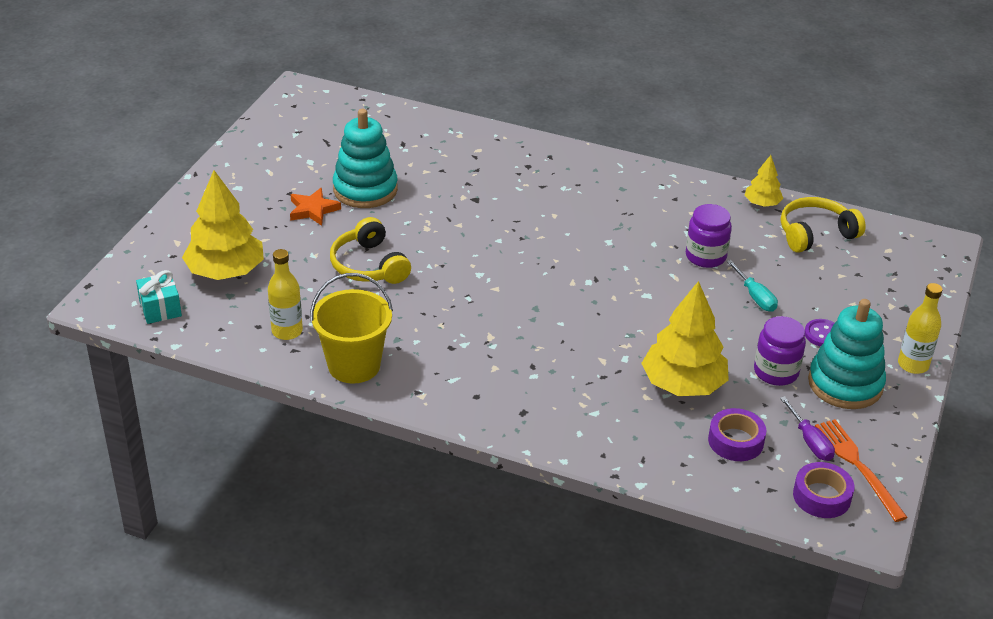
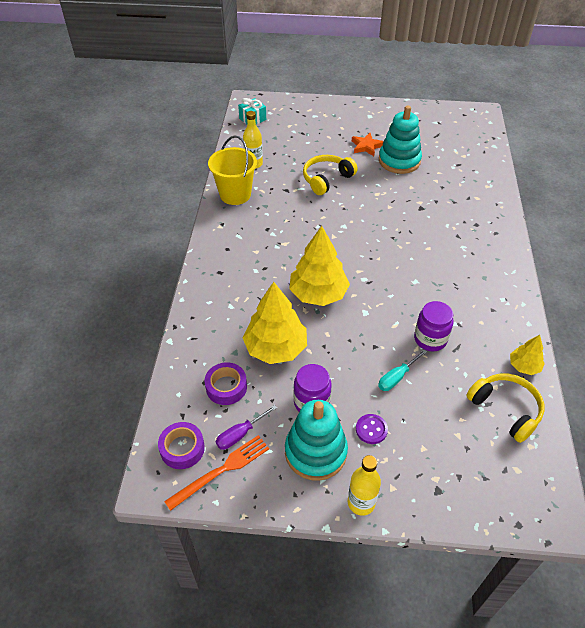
camera: 75 degrees right, 10 degrees up
(225, 271) = (293, 131): yellow tree -> yellow tree (318, 294)

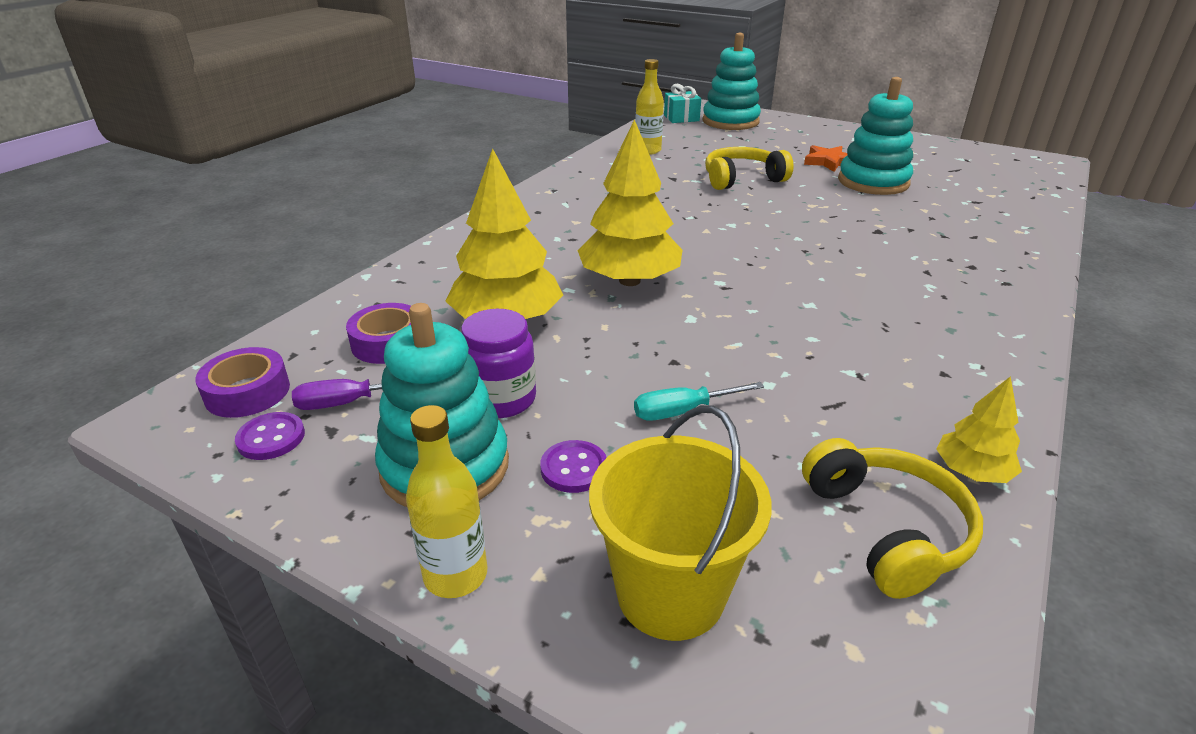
camera: 25 degrees right, 15 degrees down
(221, 470) = (271, 438): orange fork -> purple button
(235, 194) = (597, 170): yellow bucket -> yellow bucket (670, 593)
(286, 115) = (730, 121): none -> turquoise stacking toy
(430, 339) = (787, 379): purple jar -> none

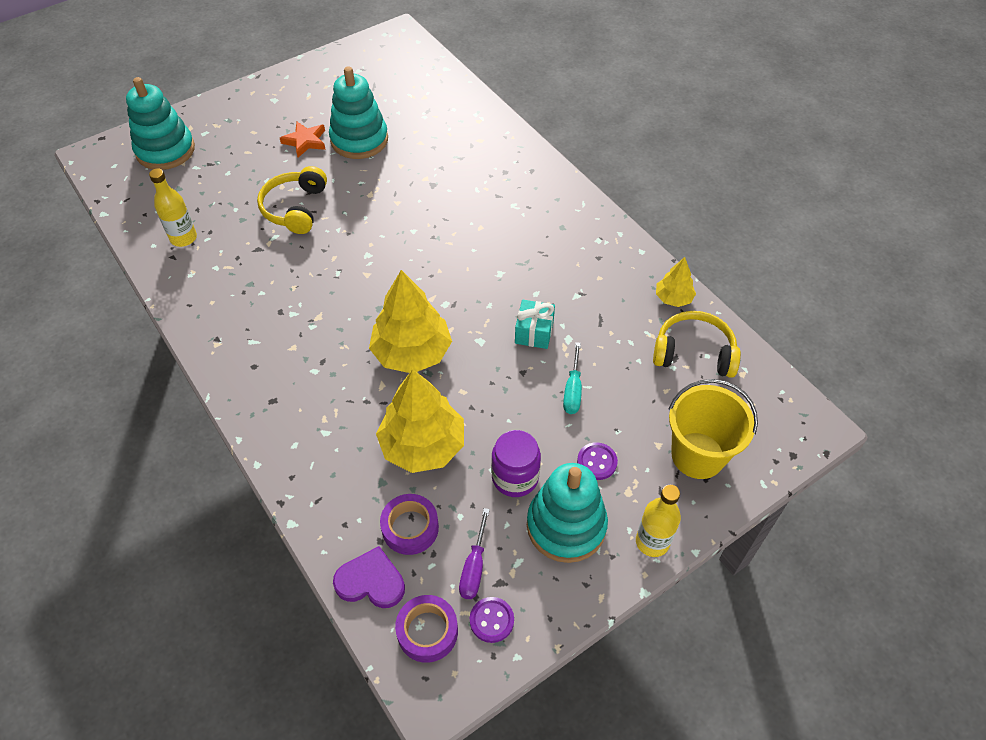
camera: 65 degrees left, 20 degrees up
(308, 337) = (371, 581): none -> purple heart
(681, 118) = (124, 178): turquoise gift -> turquoise gift (534, 332)

